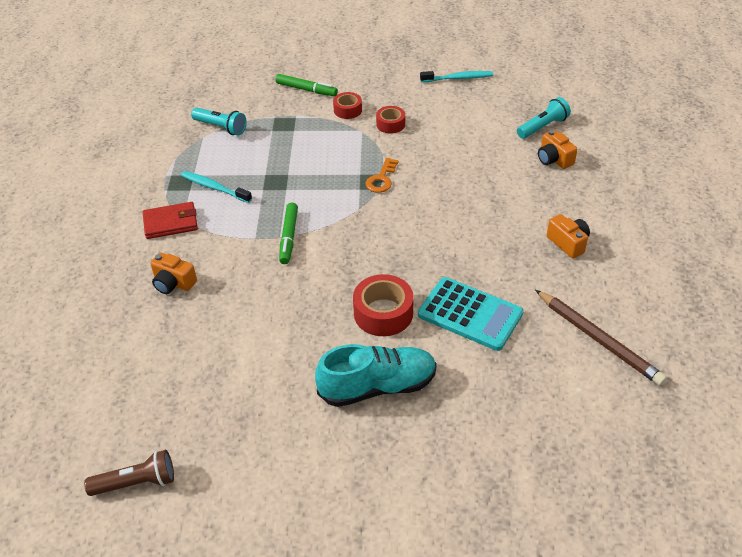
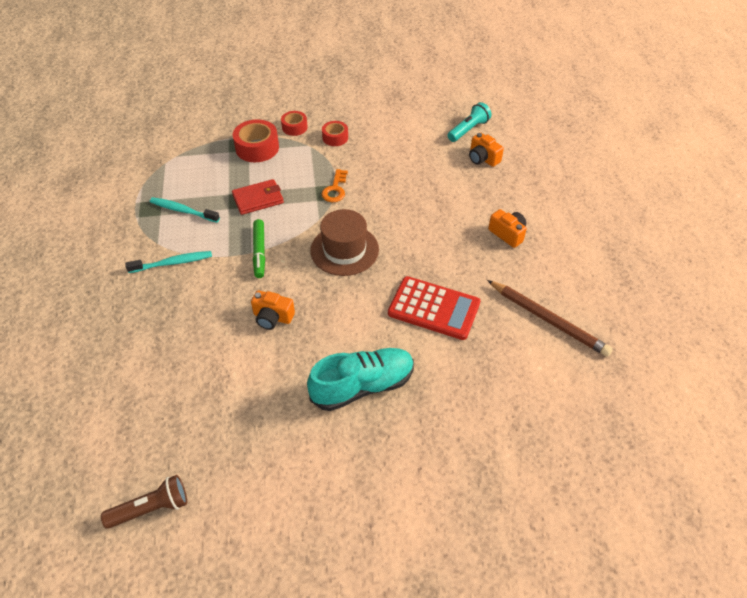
camera: 10 degrees left, 5 degrees up
(171, 223) = (147, 248): red wallet -> red wallet (258, 199)
(173, 283) = (158, 307): orange camera -> orange camera (272, 317)
(221, 127) = (180, 152): turquoise flashlight -> none
(306, 90) = (254, 111): green marker -> none
(381, 243) = (344, 250): none -> brown hat
(383, 313) = (356, 315): red tape -> red tape (257, 148)
(458, 78) = (388, 91): turquoise toothbrush -> turquoise toothbrush (173, 263)
(470, 314) = (434, 308): turquoise calculator -> red calculator

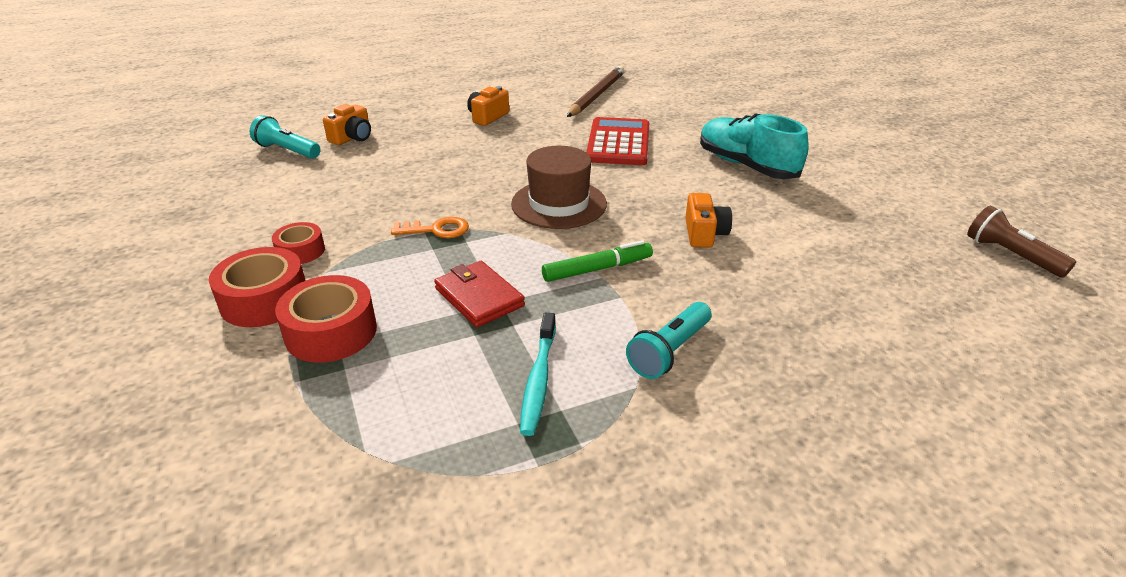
camera: 105 degrees left, 15 degrees down
(173, 263) = (670, 351): turquoise toothbrush -> turquoise flashlight
(294, 127) = (264, 300): red tape -> red tape, size x1.65

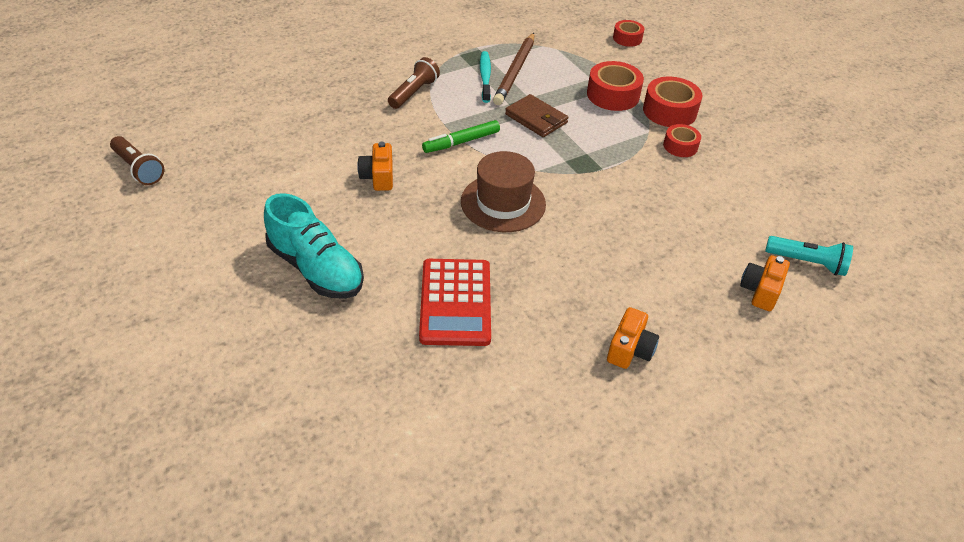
camera: 170 degrees right, 10 degrees up
(183, 476) = (627, 38): none -> red tape
(436, 230) = (593, 170): orange key -> none
(479, 297) = (536, 119): red wallet -> brown wallet
(596, 95) = (496, 427): brown pencil -> brown pencil (515, 71)
(670, 351) = (413, 93): turquoise flashlight -> brown flashlight

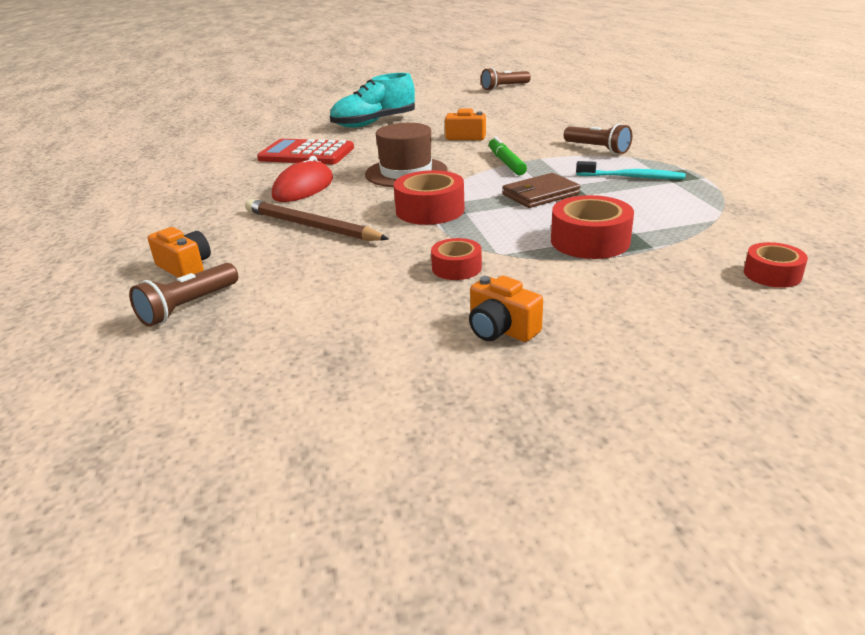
camera: 110 degrees right, 15 degrees down
(515, 71) = (646, 192): brown pencil -> brown pencil (311, 226)
(566, 270) = (303, 188): none -> red mouse
(630, 349) = (197, 200): orange camera -> orange camera (501, 330)
(669, 111) = (543, 274): red tape -> red tape (430, 210)
(807, 262) = (188, 307): turquoise flashlight -> brown flashlight

